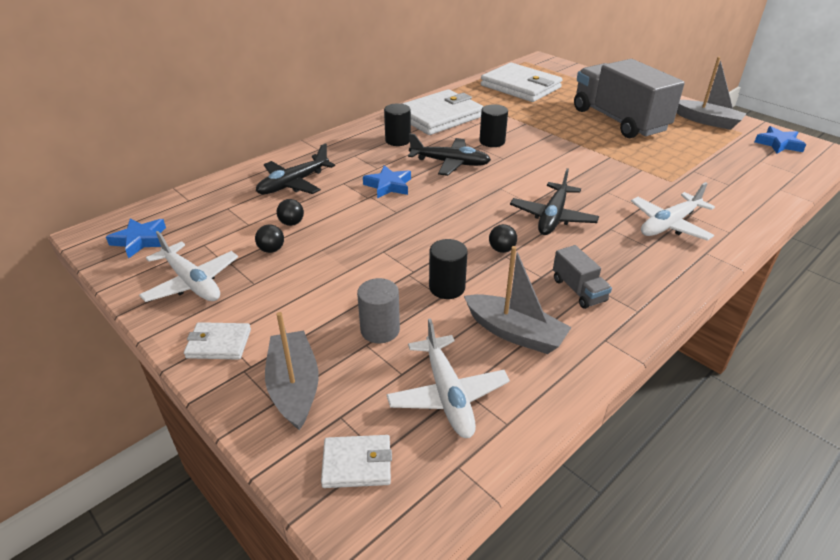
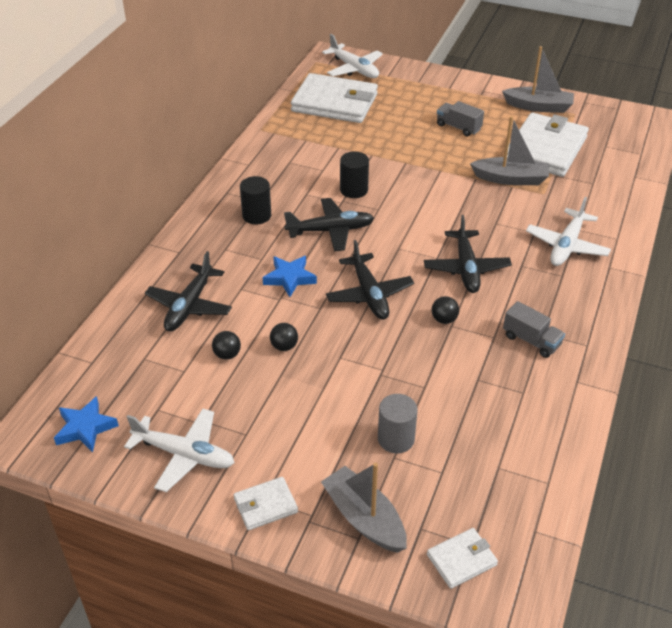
camera: 25 degrees left, 5 degrees up
(271, 250) = (232, 392): black ball -> black ball (284, 346)
(439, 116) = (277, 170): white wallet -> white wallet (545, 149)
(447, 213) = (369, 294): none -> black plane
(447, 288) = (423, 376): black cylinder -> none
(447, 395) = (490, 476): white plane -> white plane (354, 69)
(515, 333) = (506, 401): grey boat -> grey boat (510, 179)
(618, 120) = (458, 127): grey truck -> grey truck, size x0.41
(778, 144) = (611, 120): blue star -> none

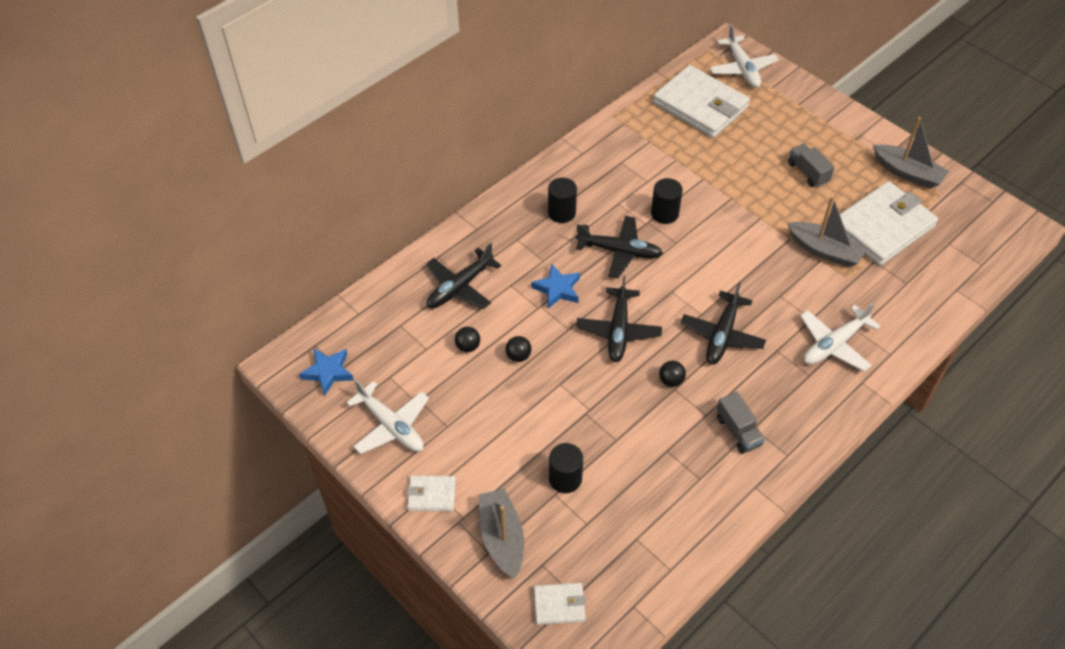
camera: 25 degrees right, 10 degrees up
(396, 439) = (565, 478): grey cylinder -> black cylinder

